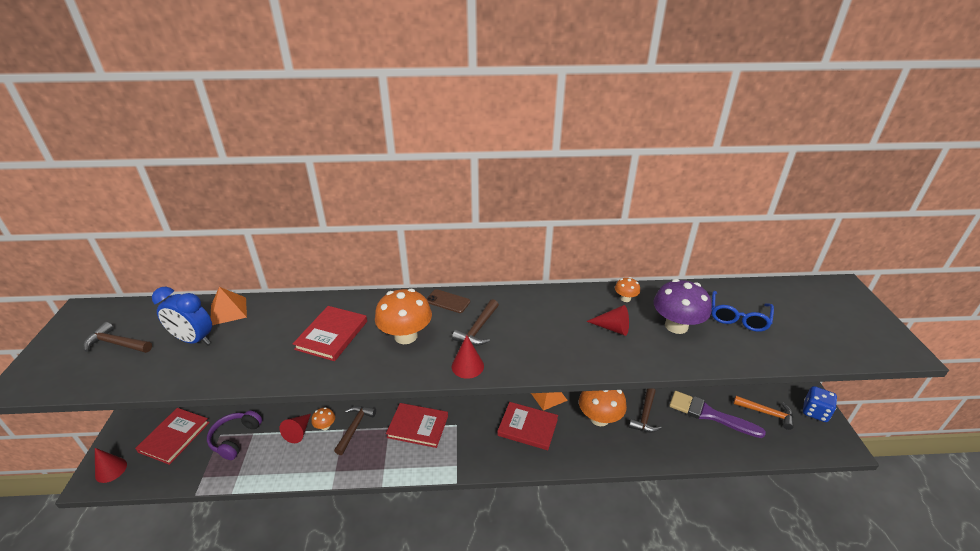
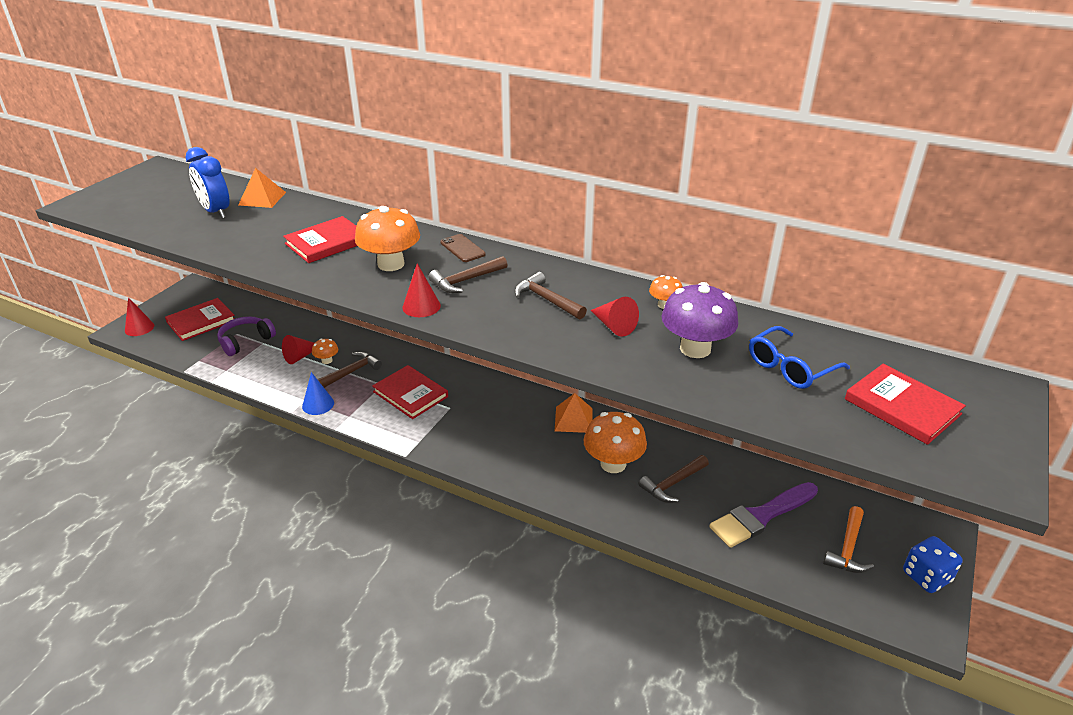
camera: 30 degrees right, 0 degrees up
(117, 343) = (160, 197): brown hammer -> brown hammer (546, 300)
(349, 470) = (318, 404): none -> blue cone
(527, 427) = (522, 439): red book -> red book (902, 407)
(709, 414) = (761, 516): purple brush -> purple brush turned 90 degrees counterclockwise
(767, 413) = (848, 548): orange hammer -> orange hammer turned 60 degrees clockwise

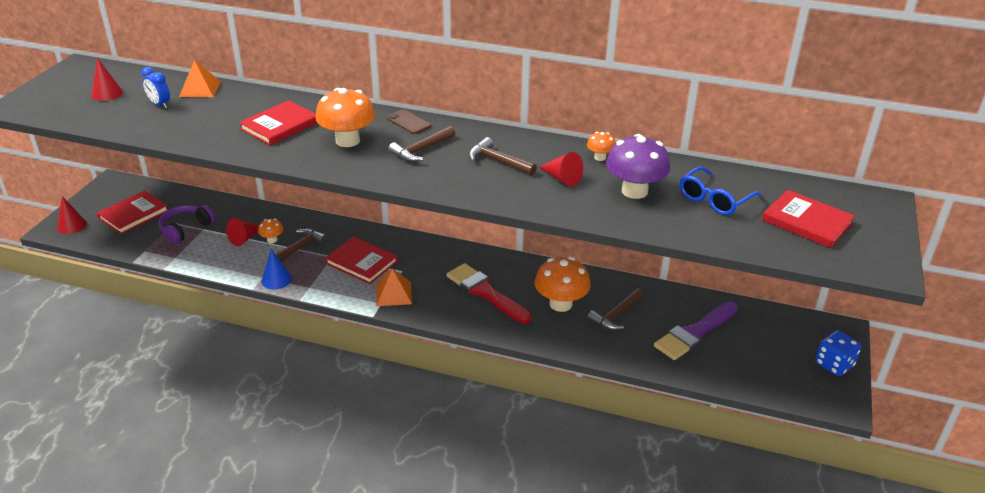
camera: 10 degrees left, 0 degrees up
(216, 212) = (160, 105): blue clock -> blue clock, size x0.62
(421, 306) = (389, 175): red cone -> red cone (107, 93)
(533, 441) = (485, 292): none -> red brush
(573, 419) = (517, 270): orange pyramid -> orange pyramid (393, 294)
(848, 548) = (769, 350): orange hammer -> none

